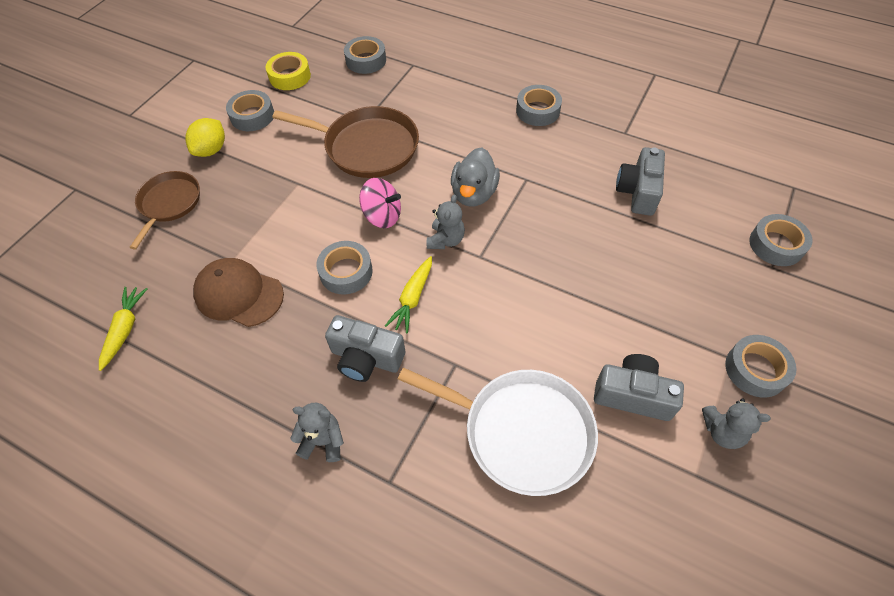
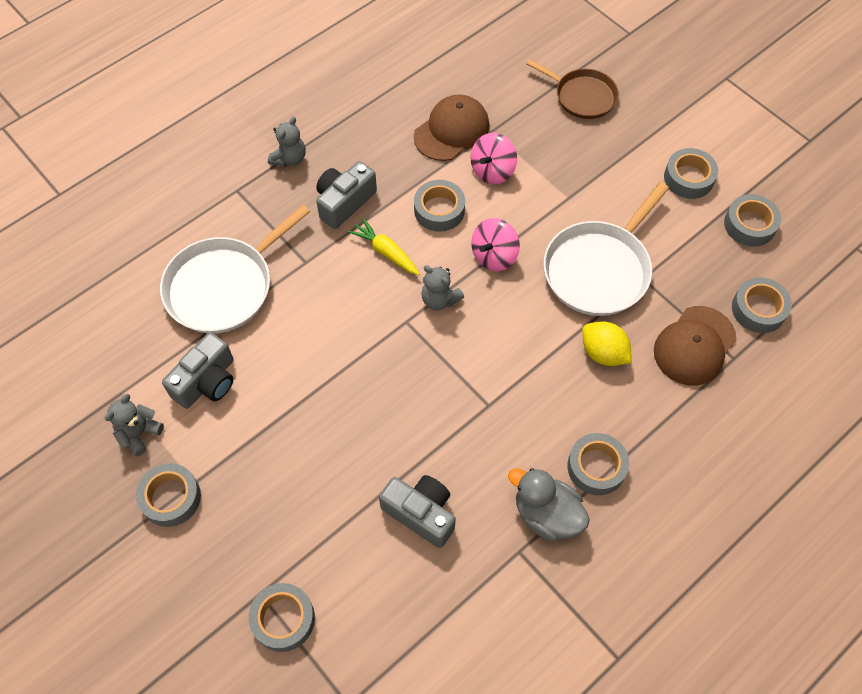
camera: 110 degrees right, 5 degrees up
(125, 329) = (452, 56): yellow carrot -> none
(211, 150) = (646, 136): yellow lemon -> yellow lemon (603, 353)
(283, 245) = (492, 171): none -> pink spinning top
(290, 76) = (749, 225): yellow tape -> grey tape
(367, 147) = (599, 269): brown pan -> white pan
(412, 84) = (694, 346): none -> brown cap
(474, 194) = (489, 346): grey duck -> grey duck (546, 514)

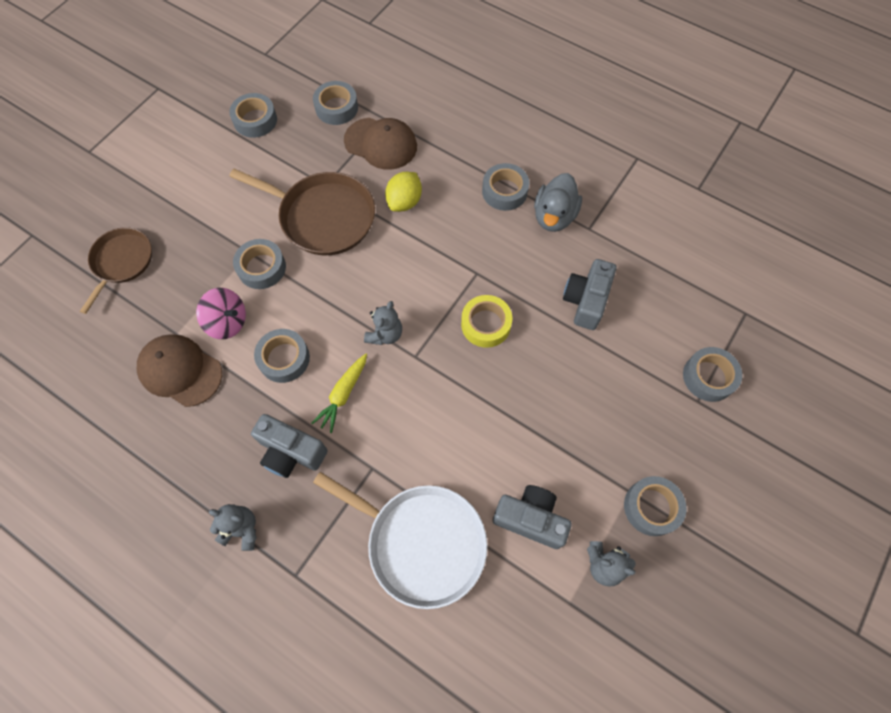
camera: 105 degrees left, 5 degrees up
(422, 397) = (486, 324): none -> yellow tape
(494, 256) = (327, 300): pink spinning top -> none
(599, 269) = (323, 217): white pan -> brown pan
(688, 178) = (212, 166): grey tape -> grey tape (261, 268)

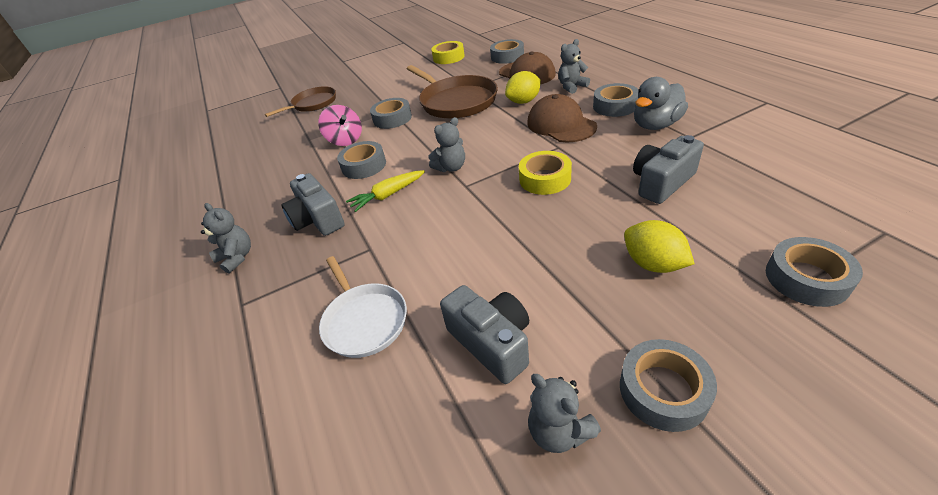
camera: 35 degrees right, 25 degrees down
(180, 371) = (292, 158): brown cap -> brown cap (561, 124)
(255, 120) = (448, 57): grey tape -> yellow tape
(421, 542) = (364, 320): white pan -> white pan, size x0.64
(445, 163) = (571, 87): none -> grey teddy bear
(610, 399) = (653, 264): none -> yellow lemon

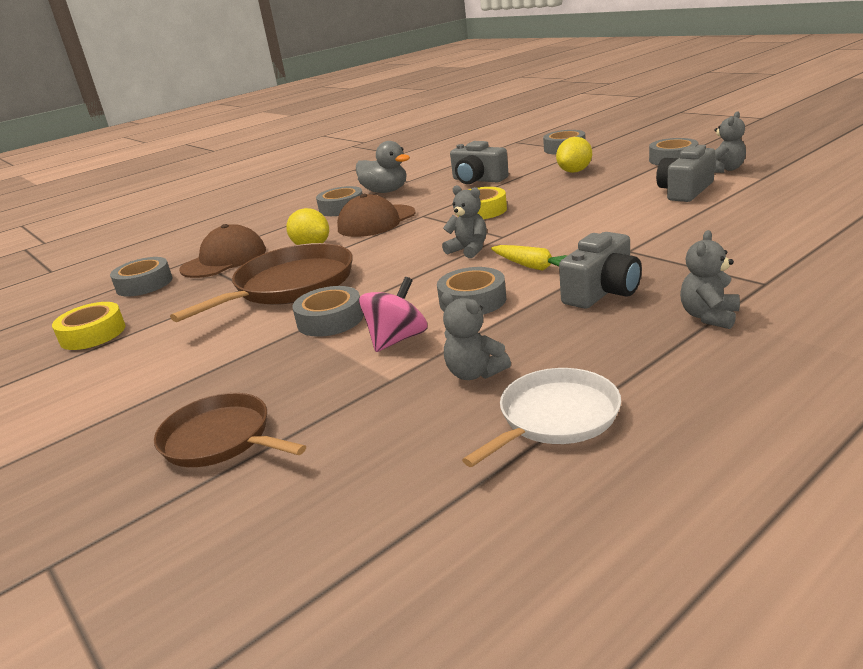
camera: 105 degrees left, 15 degrees down
(364, 320) = (713, 227): white pan -> white pan (555, 417)
(571, 87) = (283, 231): grey teddy bear -> grey teddy bear (474, 373)

